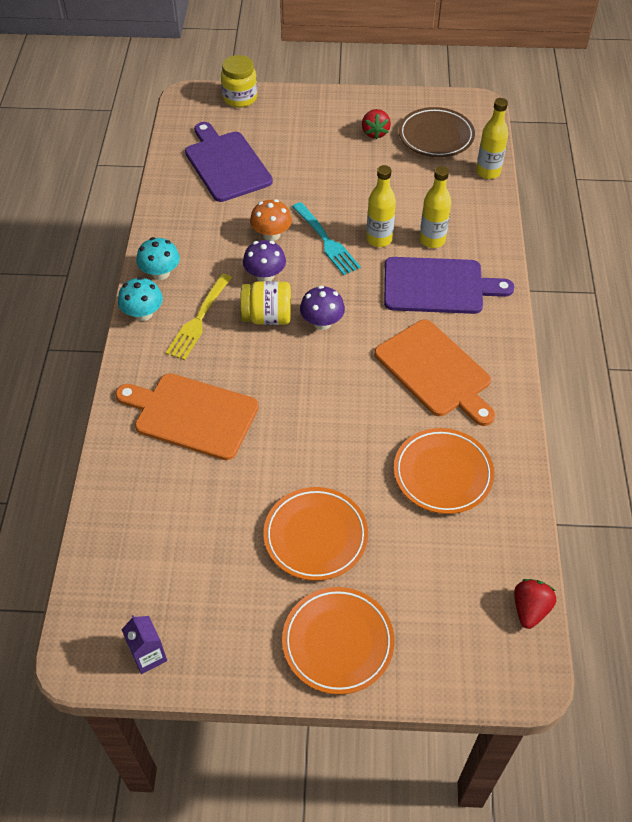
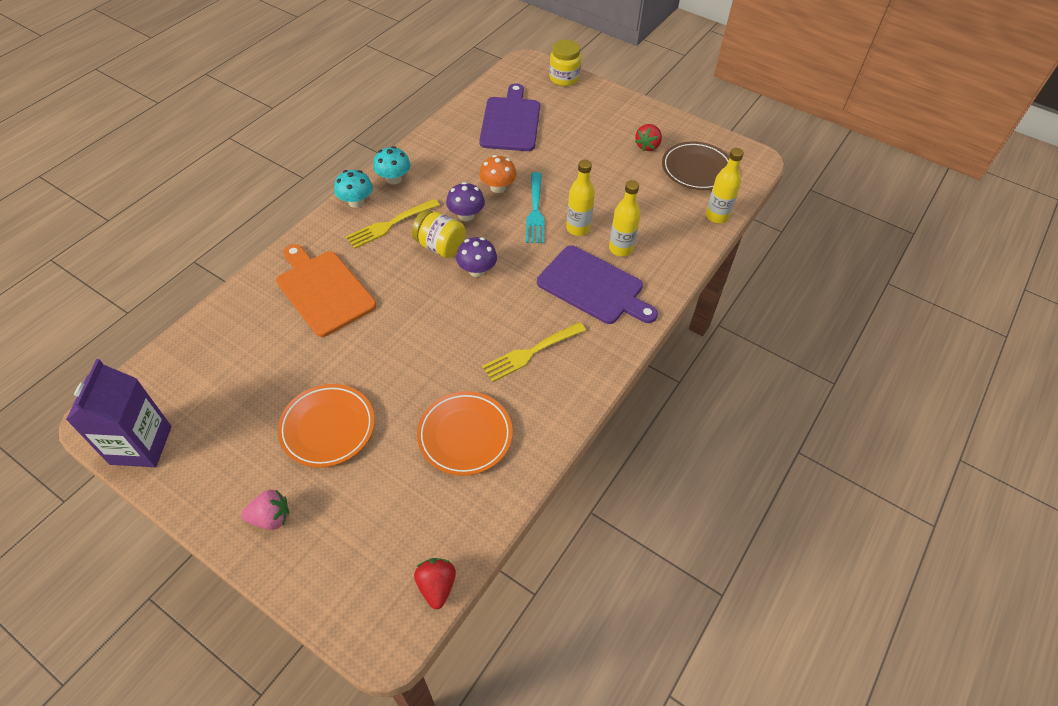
camera: 30 degrees right, 0 degrees up
(148, 655) = (141, 445): purple carton -> purple carton, size x1.92
(338, 642) = (271, 518): orange plate -> pink strawberry
(435, 371) = (531, 352): orange cutting board -> yellow fork
(530, 609) = (436, 586): red strawberry -> red strawberry turned 60 degrees counterclockwise

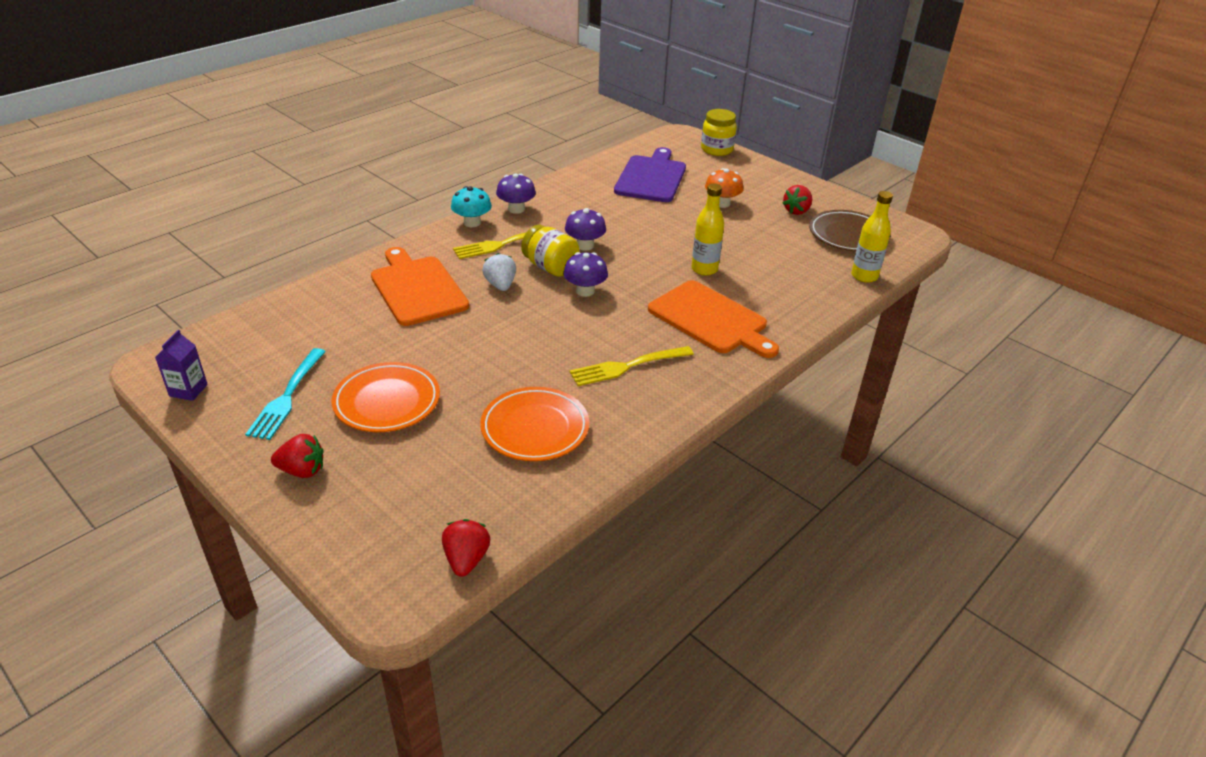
camera: 10 degrees right, 15 degrees down
(141, 445) = (188, 390): purple carton -> purple carton, size x0.52
(271, 518) = (302, 470): pink strawberry -> red strawberry
(394, 179) = (516, 209): turquoise mushroom -> purple mushroom
(399, 275) = (500, 285): none -> white strawberry
(498, 187) = (625, 227): orange mushroom -> orange mushroom (722, 203)
(535, 210) = (660, 250): turquoise fork -> turquoise fork (287, 396)
(593, 287) = (711, 319): purple cutting board -> orange cutting board
(621, 249) = (748, 291): yellow bottle -> none

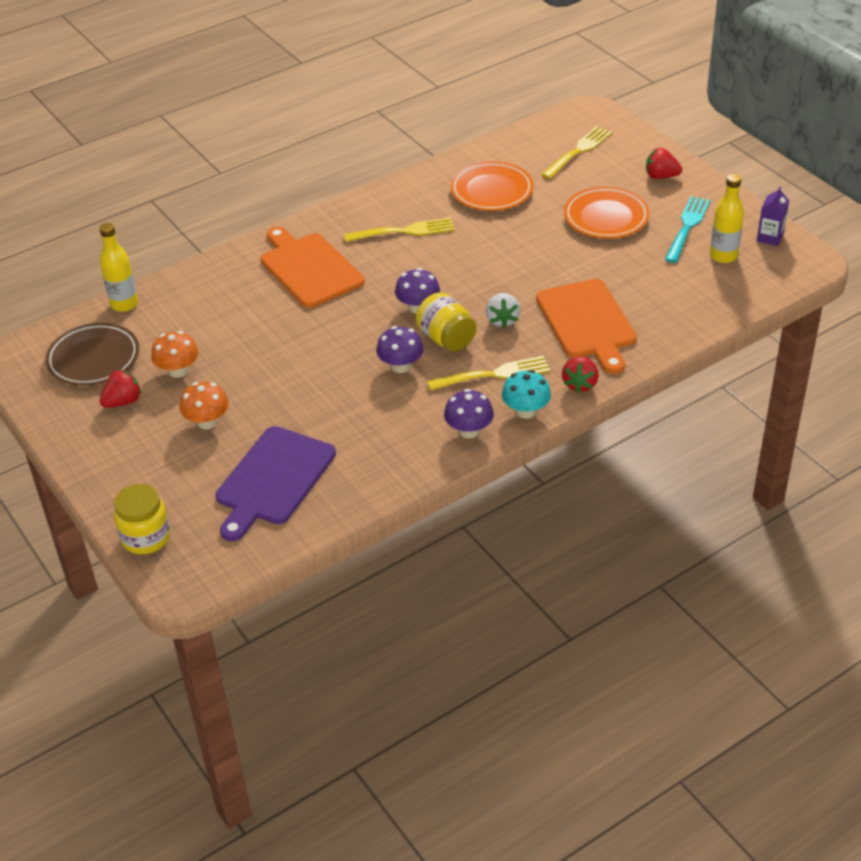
camera: 165 degrees left, 5 degrees up
(418, 506) = (578, 151): none -> yellow fork
(466, 559) = (547, 124): red strawberry -> red strawberry (580, 384)
(704, 269) = (284, 324): yellow bottle -> yellow bottle (723, 256)
(771, 232) = (178, 370): none -> orange mushroom

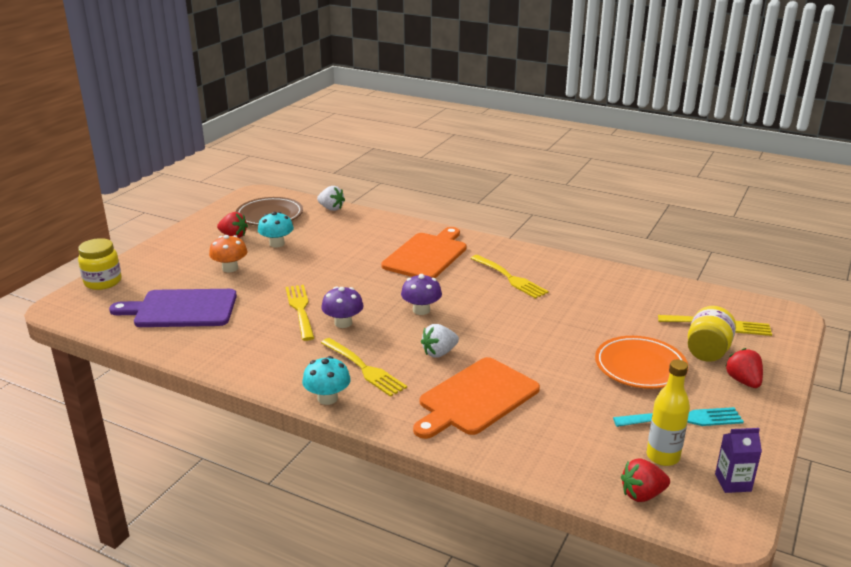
camera: 60 degrees right, 15 degrees down
(124, 304) = (331, 208): yellow bottle -> white strawberry
(178, 370) = (277, 244): orange mushroom -> turquoise mushroom
(350, 389) = (300, 310): none -> yellow fork
(446, 339) = (393, 333): yellow jar -> yellow jar (707, 351)
(469, 430) = (284, 376): purple mushroom -> none
(491, 191) = (607, 300): orange plate -> none
(580, 384) = (384, 418): red strawberry -> red strawberry (642, 494)

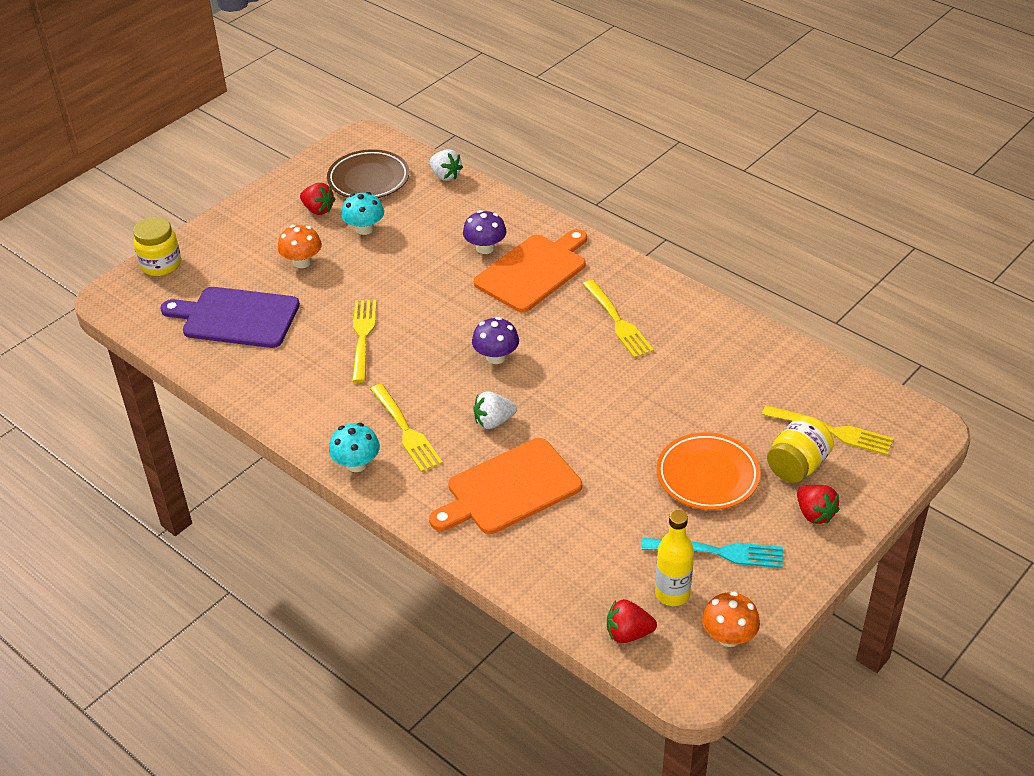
camera: 15 degrees right, 15 degrees up
(343, 323) = (403, 363): purple mushroom -> purple mushroom (485, 248)
(733, 482) = (729, 637): purple carton -> orange mushroom
(743, 381) = (814, 514): red strawberry -> red strawberry turned 150 degrees clockwise

